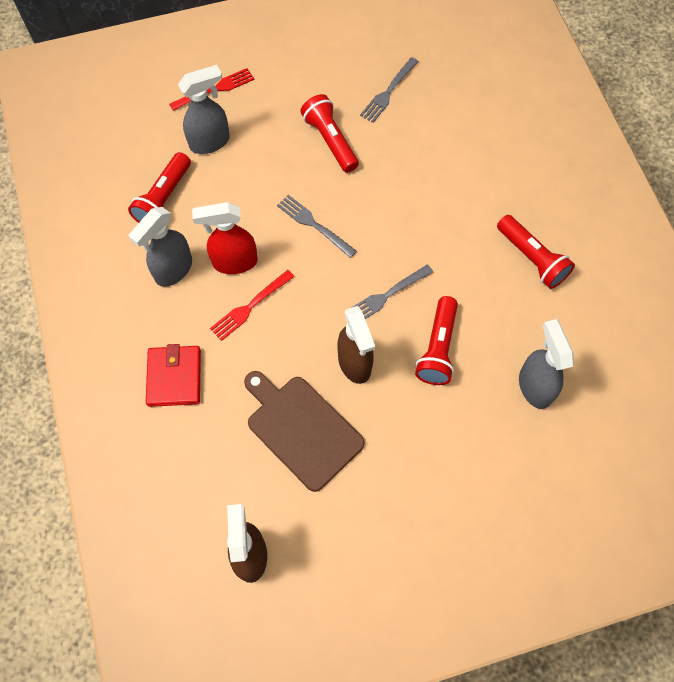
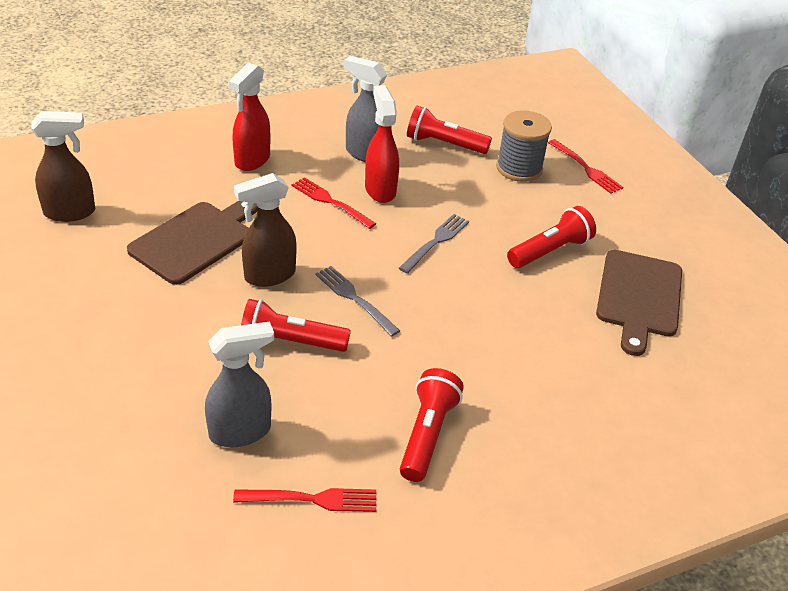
camera: 80 degrees right, 25 degrees down
(174, 377) = (252, 160): red wallet -> red spray bottle
(210, 142) = (519, 168): grey spray bottle -> grey spool
(388, 92) = (638, 297): grey fork -> brown cutting board
(532, 258) = (427, 434): red flashlight -> red flashlight turned 150 degrees clockwise
(594, 339) = (312, 499): none -> red fork

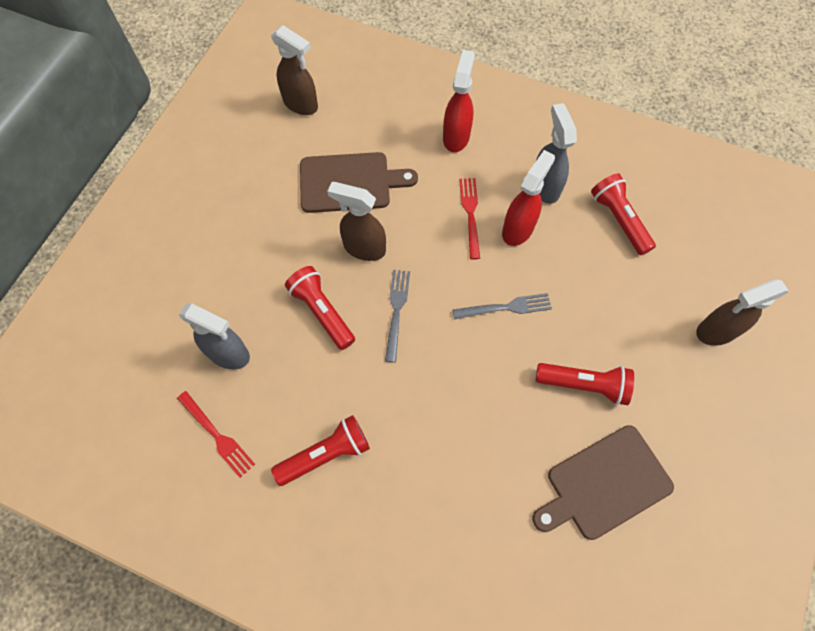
camera: 50 degrees right, 25 degrees up
(252, 160) = (456, 136): red spray bottle -> red spray bottle turned 120 degrees clockwise
(519, 168) = (654, 288): grey spool -> none
(586, 168) = (716, 331): red fork -> brown spray bottle

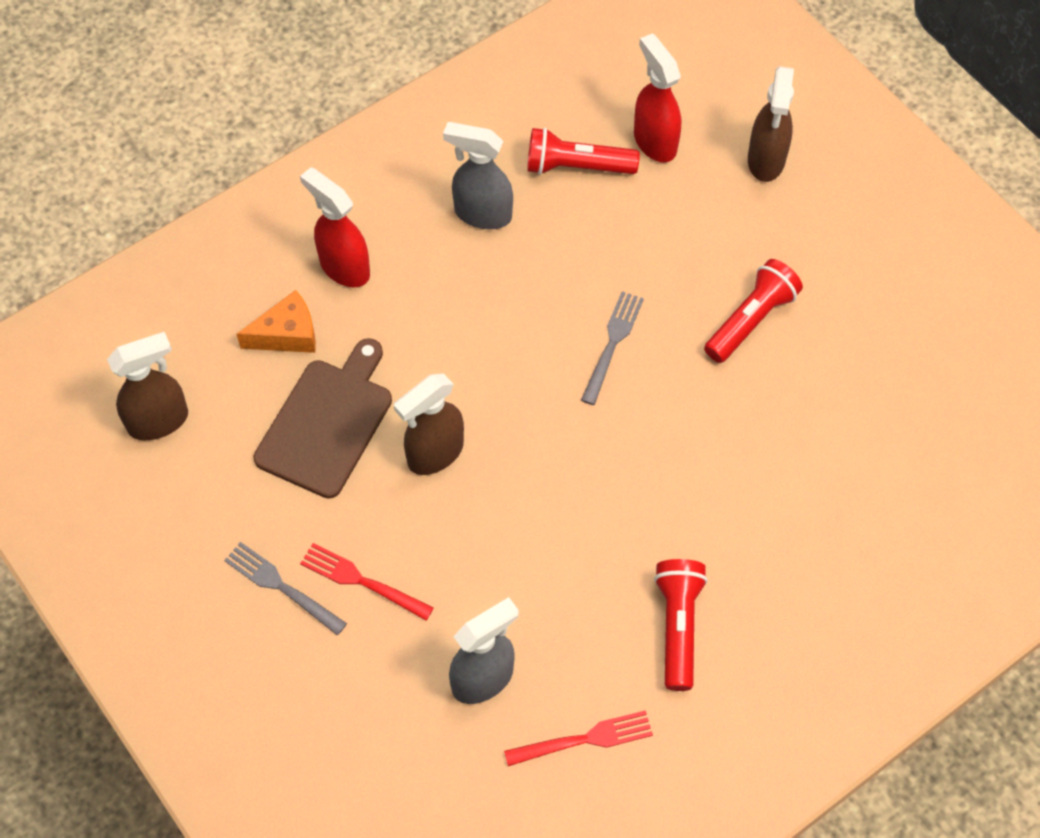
camera: 60 degrees left, 5 degrees down
(322, 312) = (493, 544): red flashlight -> none
(393, 133) = (287, 334): none -> orange cheese
(396, 311) = (544, 461): grey fork -> grey fork (281, 587)
(470, 214) = (466, 312): red fork -> red fork (362, 581)
(518, 229) = (520, 274): red spray bottle -> red spray bottle (654, 141)
(604, 484) = (867, 365): brown cutting board -> none

